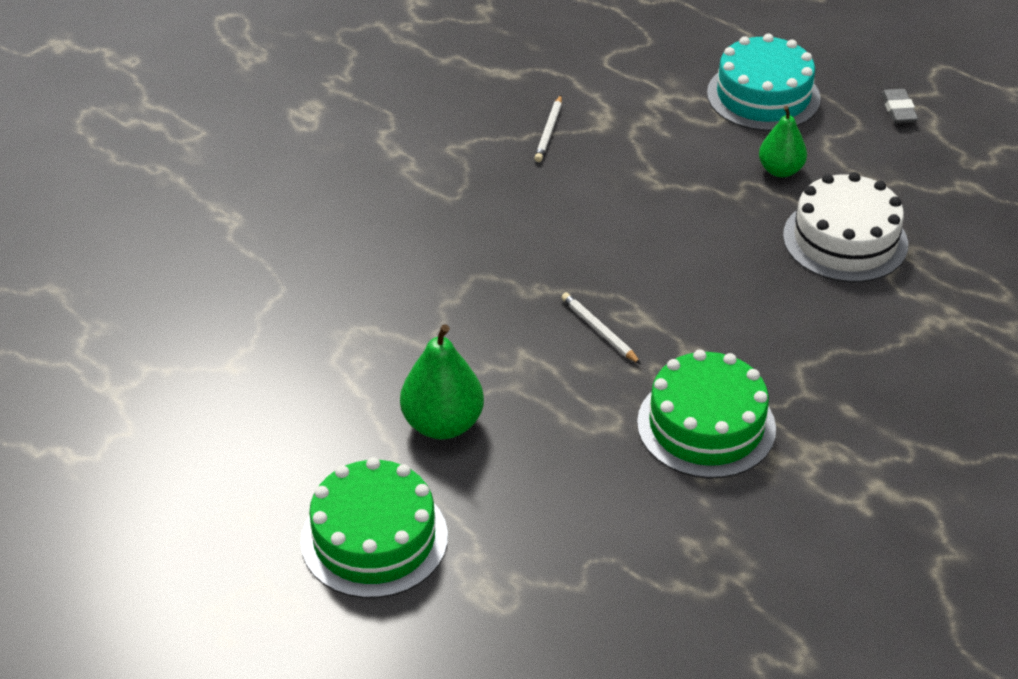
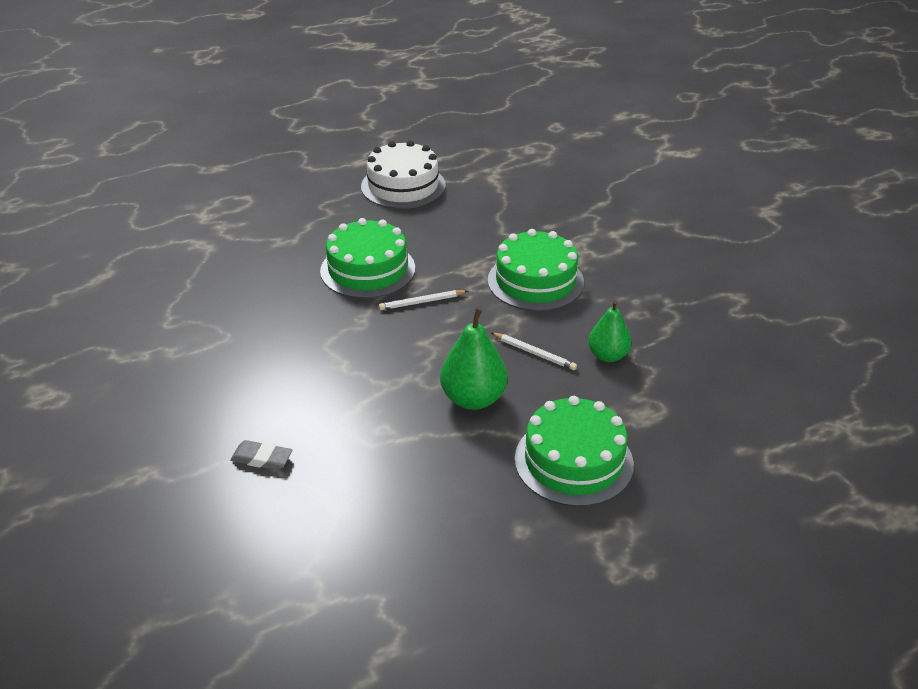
camera: 70 degrees left, 5 degrees down
(548, 131) = (192, 272): white pencil -> white pencil (534, 353)
(637, 264) = (367, 269): none -> green cake
(763, 96) = (240, 176): turquoise cake -> none
(780, 170) = (320, 190): green pear -> green pear (607, 355)
(898, 110) = (300, 135): grey eraser -> grey eraser (262, 458)

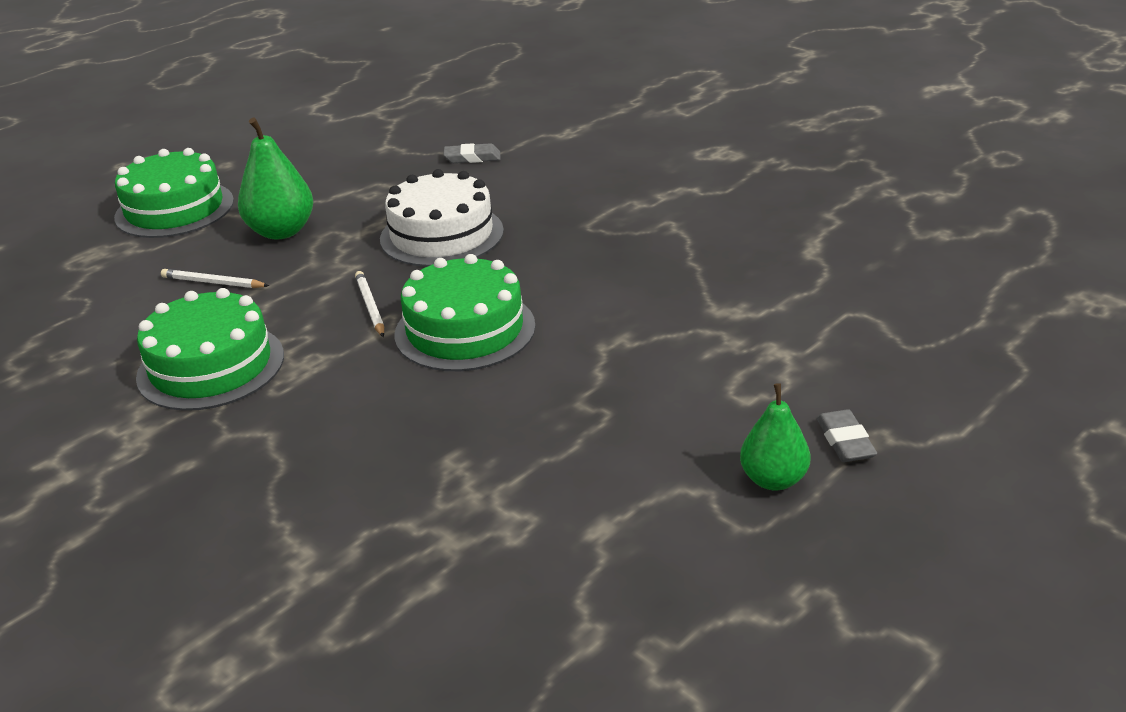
camera: 165 degrees right, 5 degrees down
(223, 171) = (845, 441): none -> grey eraser
(403, 186) = (480, 489): white cake -> white cake (441, 235)
(421, 302) = (370, 306): white pencil -> white pencil turned 75 degrees counterclockwise
(607, 355) = (120, 298): green pear -> green pear (773, 480)

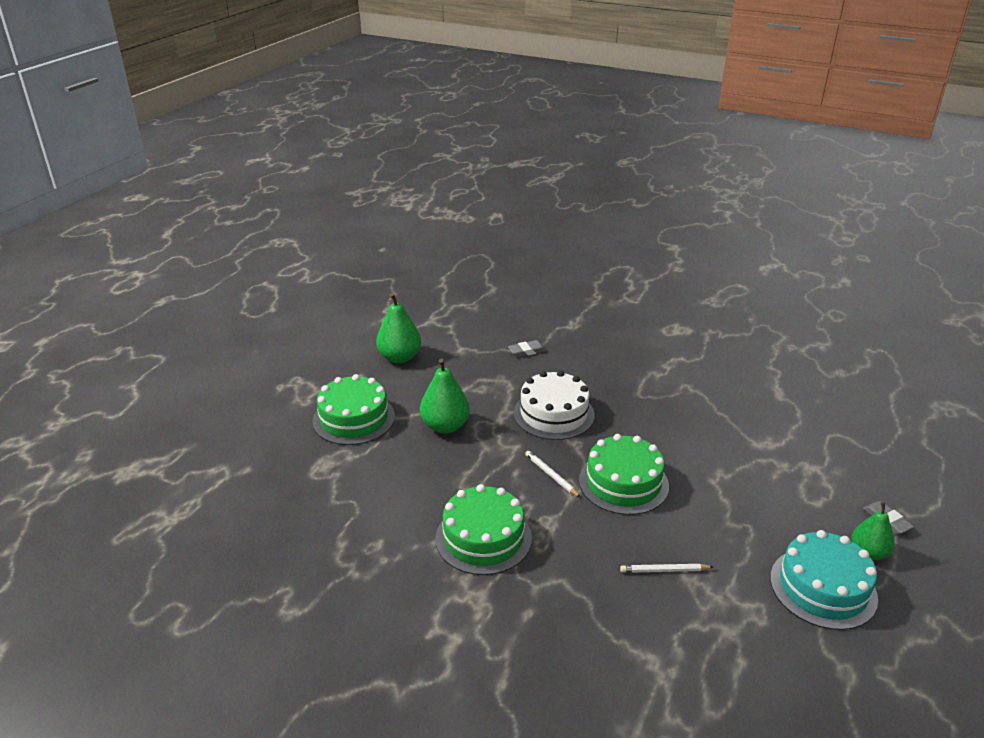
camera: 20 degrees left, 0 degrees up
(213, 282) = (431, 473): white pencil -> white pencil (664, 570)
(295, 148) = (399, 357): none -> green pear
(653, 513) = (823, 587): none -> turquoise cake

